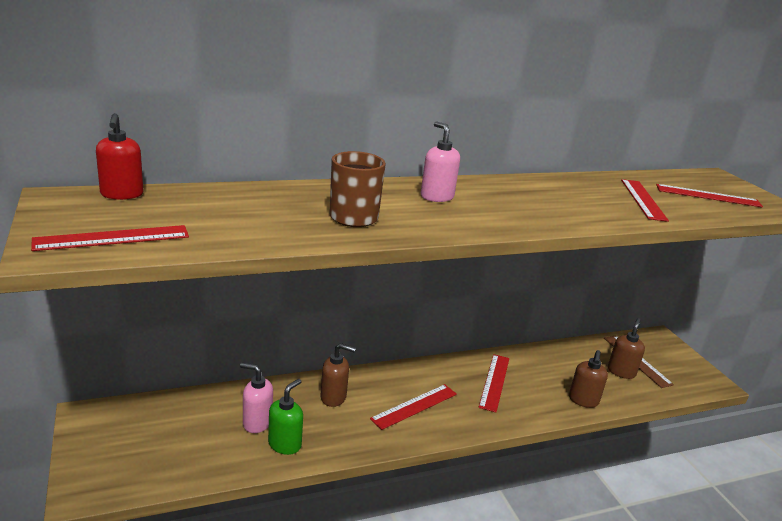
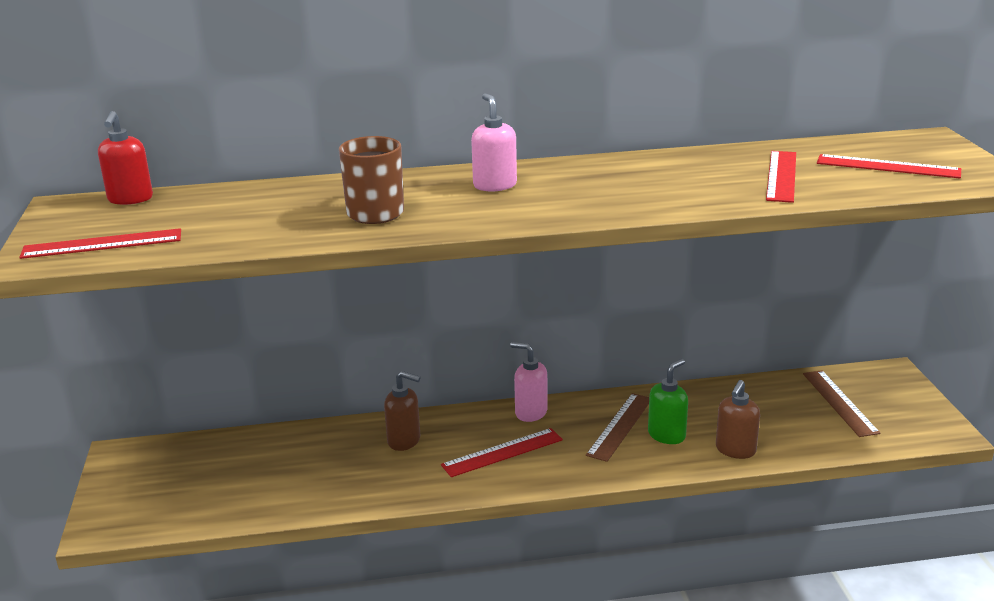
camera: 15 degrees right, 0 degrees up
(257, 423) = (304, 466): pink soap dispenser -> pink soap dispenser (530, 412)
(285, 444) = (330, 489): green soap dispenser -> green soap dispenser (667, 435)
(494, 382) = (620, 426): red ruler -> brown ruler
(621, 372) = (808, 416): brown soap dispenser -> none

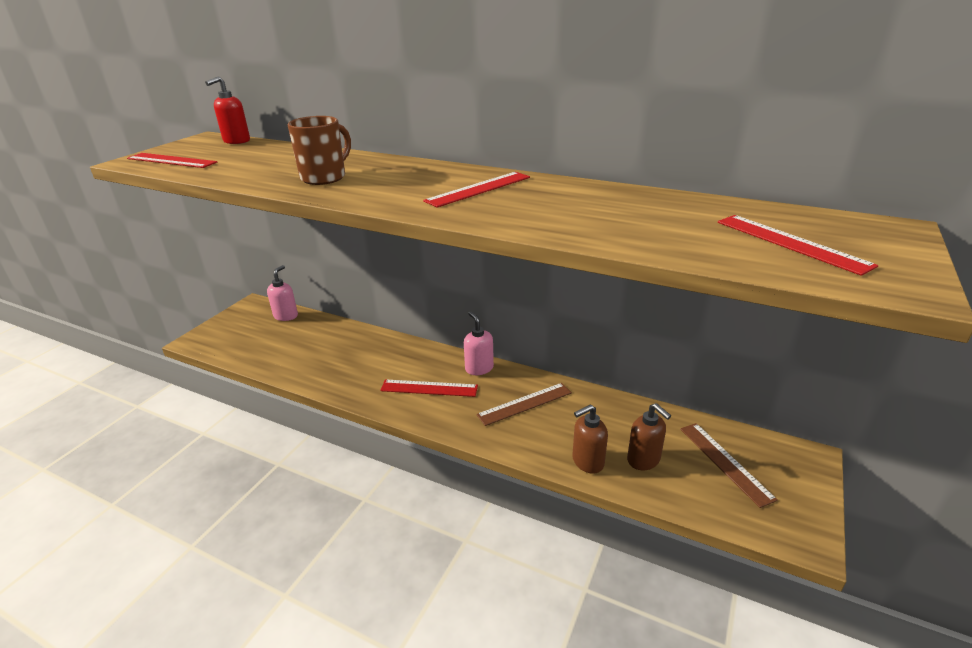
camera: 35 degrees right, 5 degrees up
(404, 441) = (385, 355): brown soap dispenser -> brown soap dispenser (644, 460)
(494, 185) = (428, 178): pink soap dispenser -> pink soap dispenser (286, 316)
(667, 435) = (550, 425): green soap dispenser -> none
(781, 176) = (662, 224): red ruler -> red ruler (478, 189)
(839, 402) = (725, 462): brown ruler -> brown ruler turned 45 degrees counterclockwise

